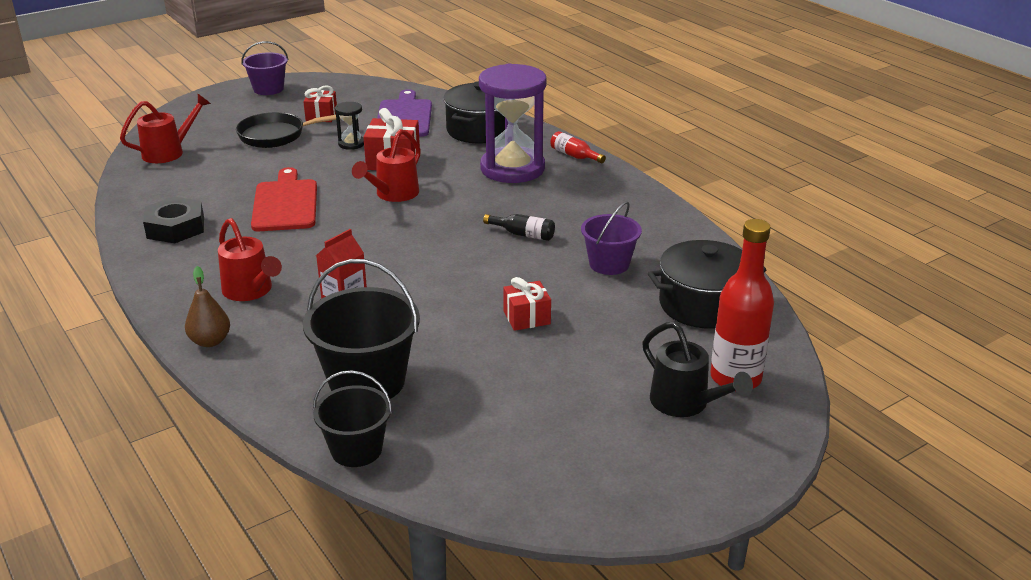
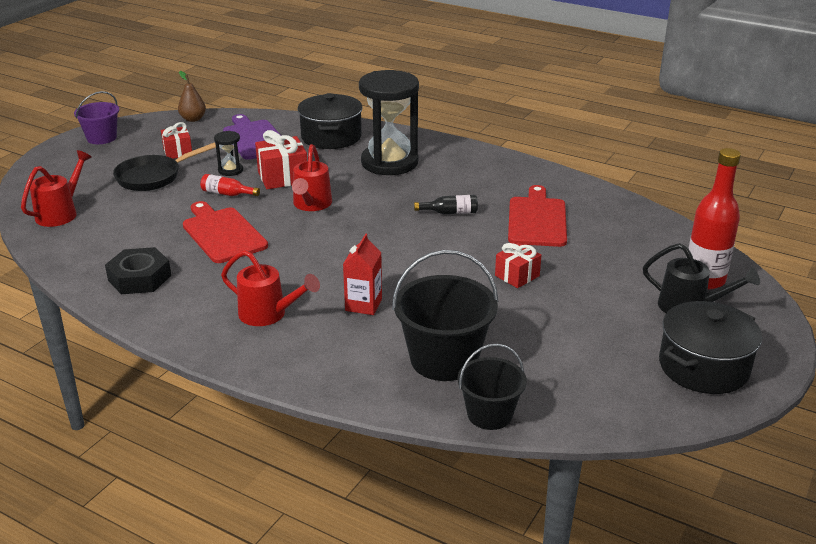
camera: 25 degrees left, 0 degrees up
(210, 341) = (276, 365): brown pear -> brown pear (193, 119)
(512, 169) = (389, 162): purple hourglass -> black hourglass
(574, 156) = (428, 142): red bottle -> red bottle (227, 194)
(609, 264) = (537, 220): purple bucket -> red cutting board
(703, 305) = (632, 233): black pot -> black pot (703, 367)

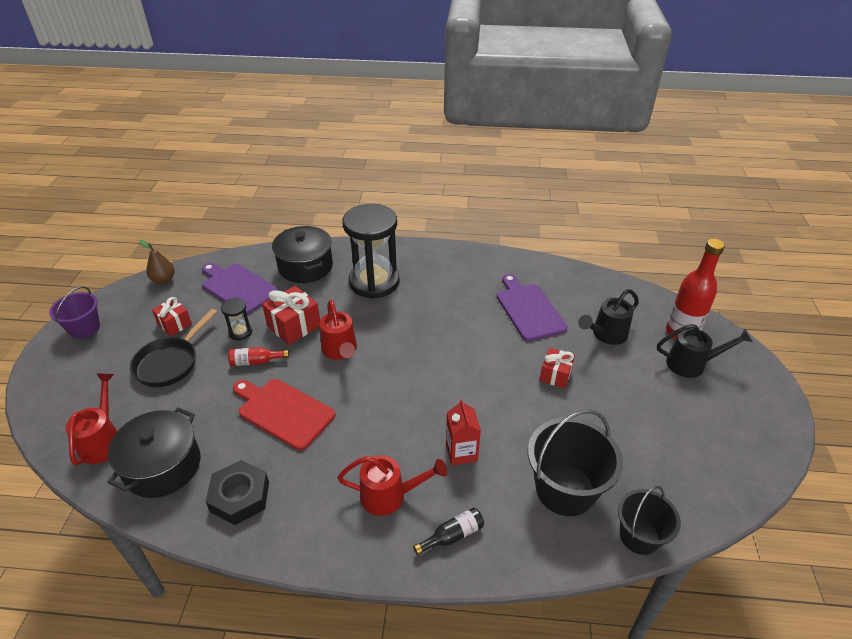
camera: 25 degrees left, 10 degrees up
(450, 212) = (459, 323): black bottle -> black bottle (452, 535)
(537, 220) = (529, 309): red cutting board -> purple cutting board
(608, 259) = (606, 335): none -> black watering can
(703, 367) = (741, 421): black pot -> black pot (163, 466)

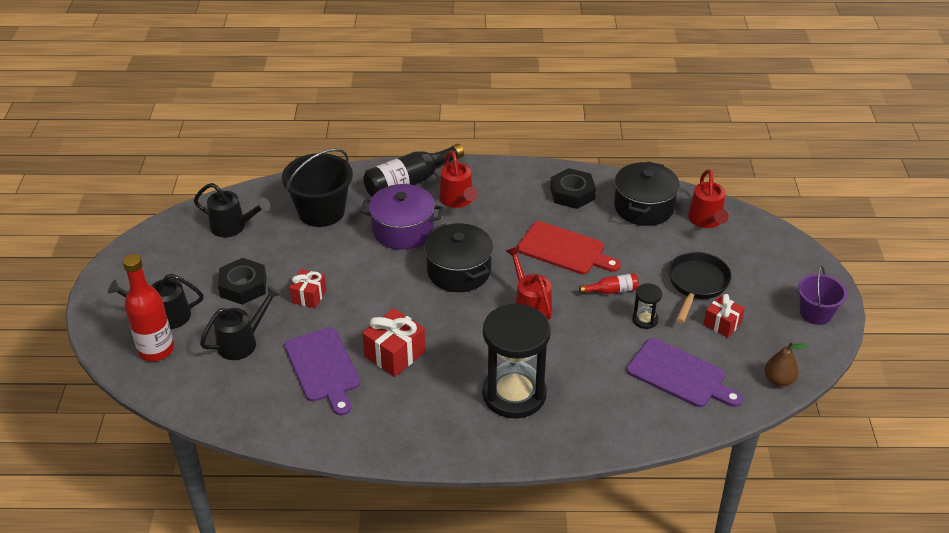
camera: 175 degrees right, 0 degrees up
(294, 326) = (590, 330): red gift -> red gift (395, 354)
(305, 267) = (610, 412): black pot -> black pot (459, 271)
(390, 495) = (458, 200): red watering can -> red watering can turned 105 degrees counterclockwise
(452, 535) = (409, 182): black bottle -> black bottle, size x2.02
(461, 452) = (403, 230): red carton -> purple pot
(626, 390) = (243, 286): none -> black nut
(639, 536) = (274, 189): black bucket -> none
(669, 472) = (233, 227): none -> black watering can

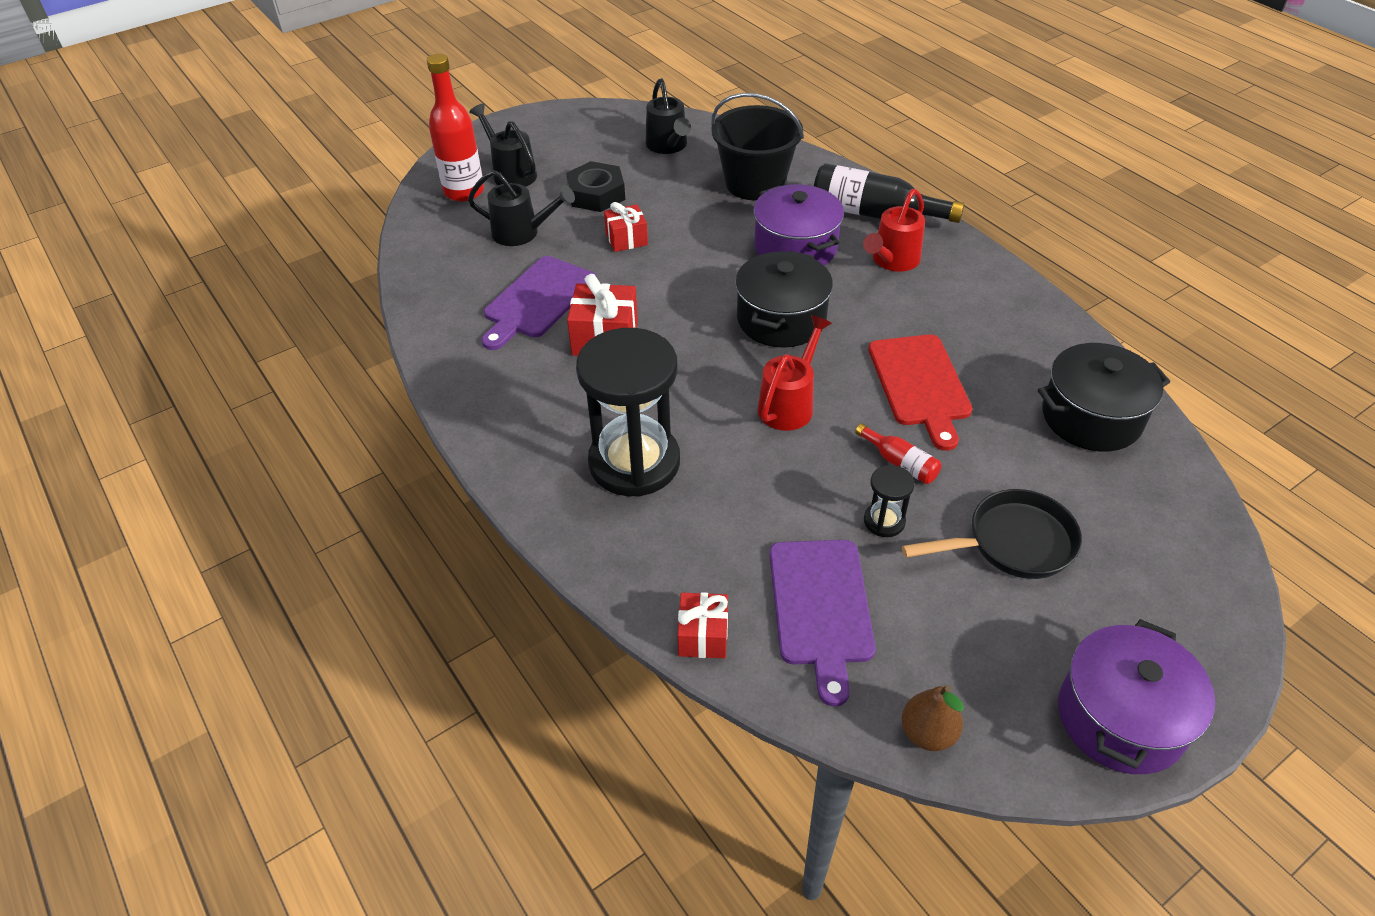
camera: 55 degrees right, 5 degrees up
(572, 193) = (1027, 341): black nut -> none
(706, 220) = (1151, 493): red watering can -> none
(722, 324) = (967, 609): red gift -> red gift (703, 636)
(815, 313) = (1120, 717): purple bucket -> purple pot

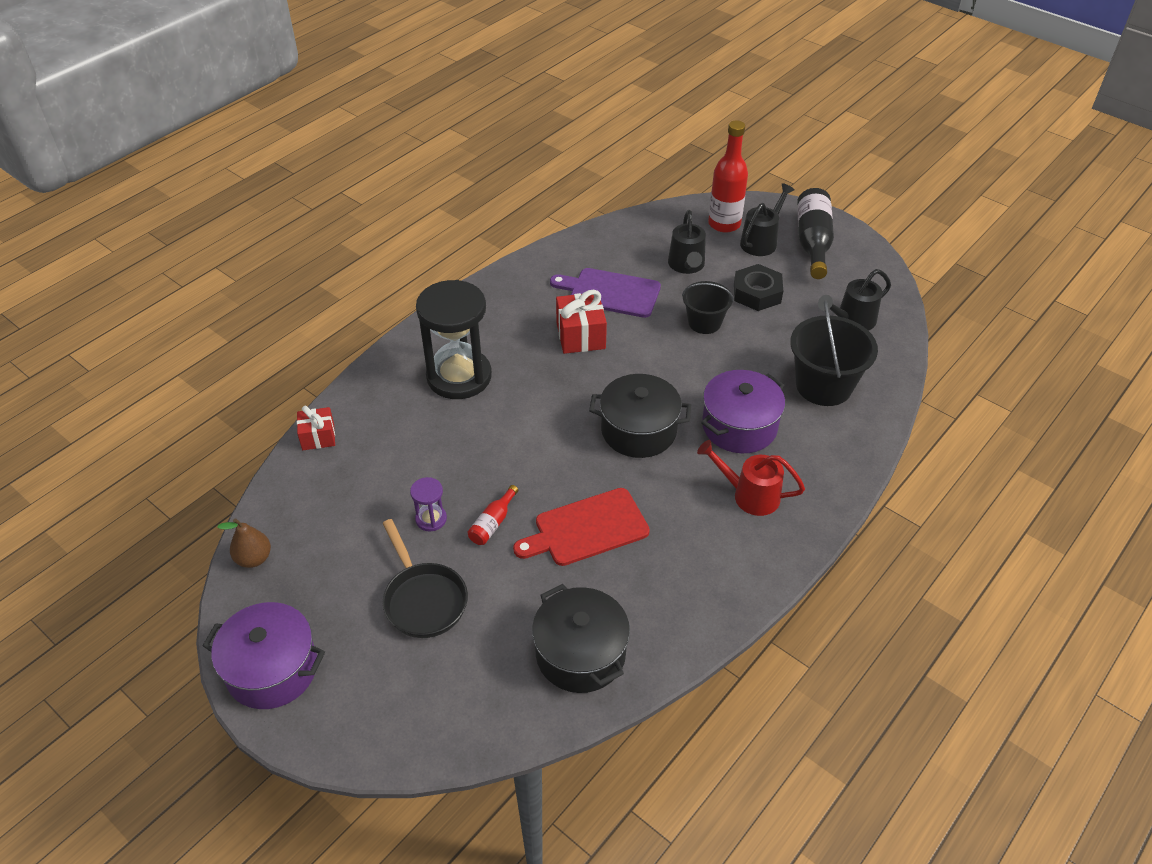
camera: 75 degrees right, 0 degrees up
(626, 239) = (704, 322): red gift -> black bucket
(789, 404) = (540, 449): red watering can -> none
(820, 608) = (347, 492): purple cutting board -> none
(874, 213) = (817, 474): black bottle -> black bottle (813, 242)
(884, 521) = (431, 519): black hourglass -> purple hourglass

